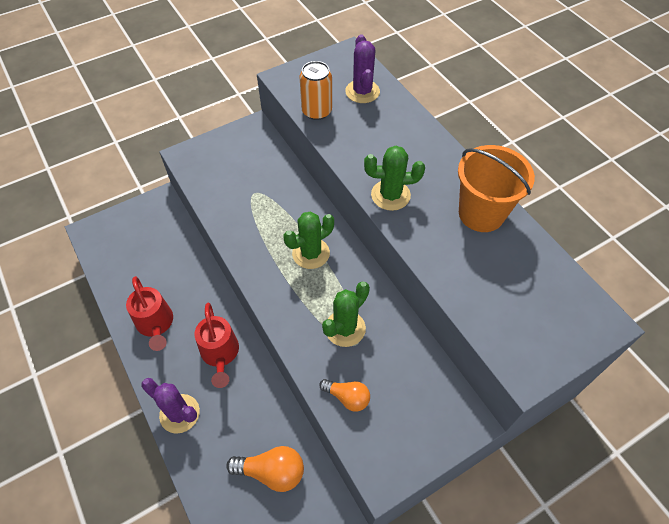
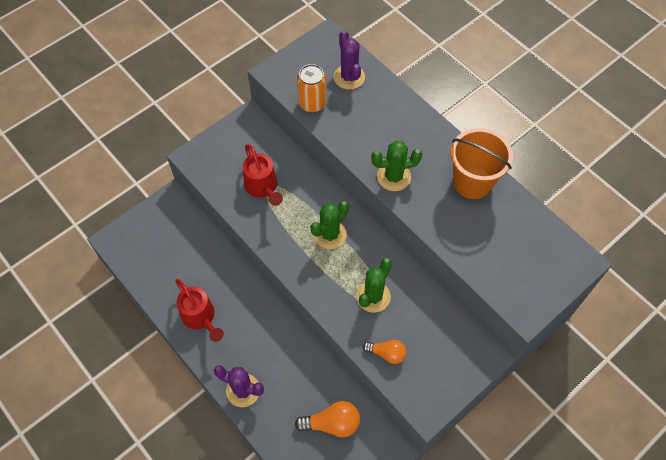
camera: 10 degrees left, 5 degrees up
(220, 354) = (264, 334): red watering can -> red watering can (262, 187)

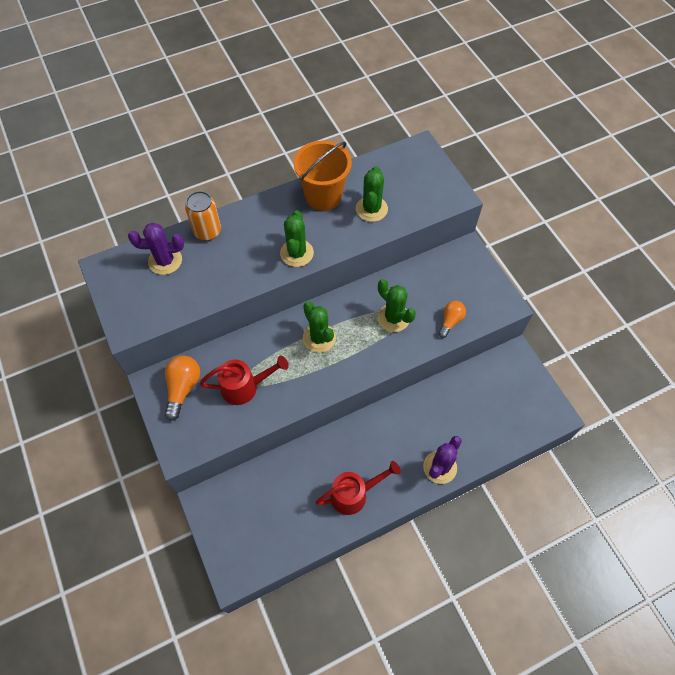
camera: 75 degrees left, 0 degrees up
(312, 103) = (183, 301): orange can -> orange can (207, 231)
(332, 423) = (486, 396): orange light bulb -> orange light bulb (183, 388)
(473, 230) = (371, 209): none -> green cactus

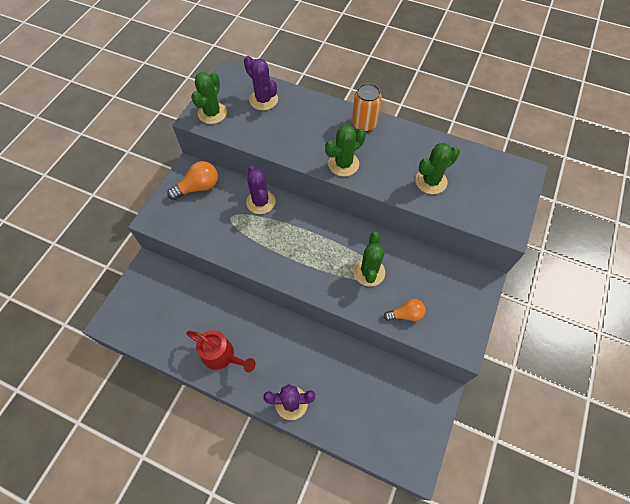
camera: 50 degrees right, 0 degrees up
(207, 231) = (308, 104): orange can -> orange can (364, 124)
(245, 387) = (229, 220): red watering can -> none
(251, 348) = (260, 202): none -> purple cactus
(319, 338) = (306, 236): green cactus -> green cactus (212, 113)
(323, 196) = (408, 144): orange bucket -> none

